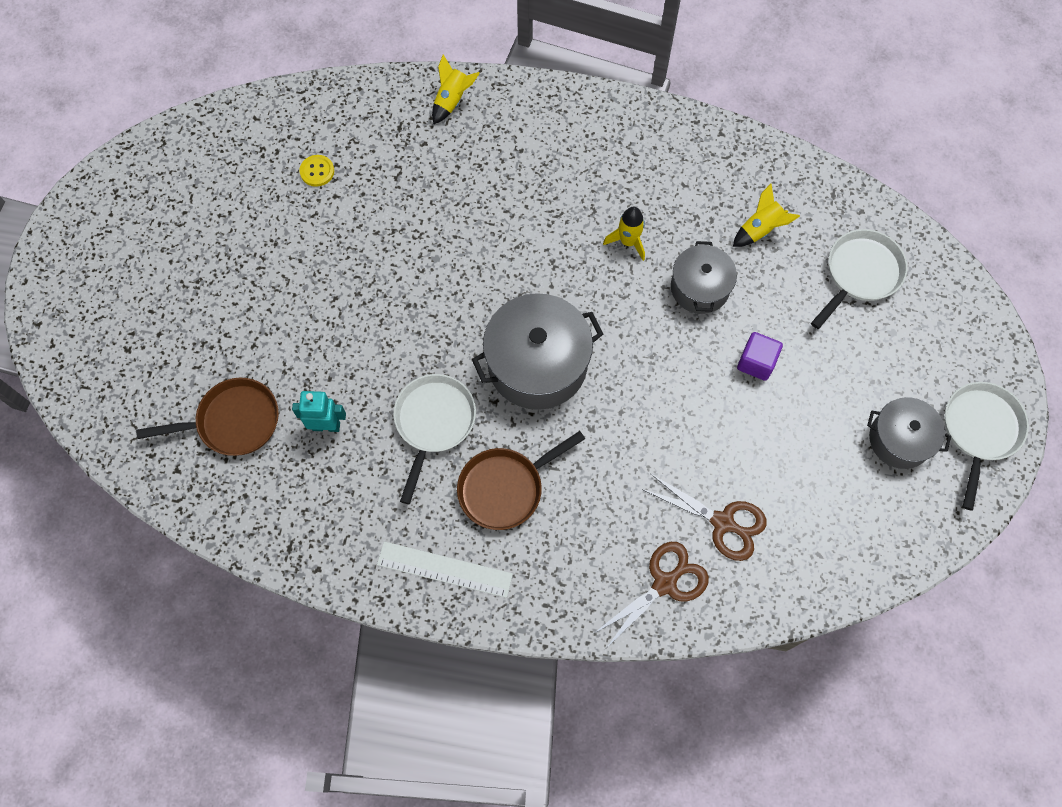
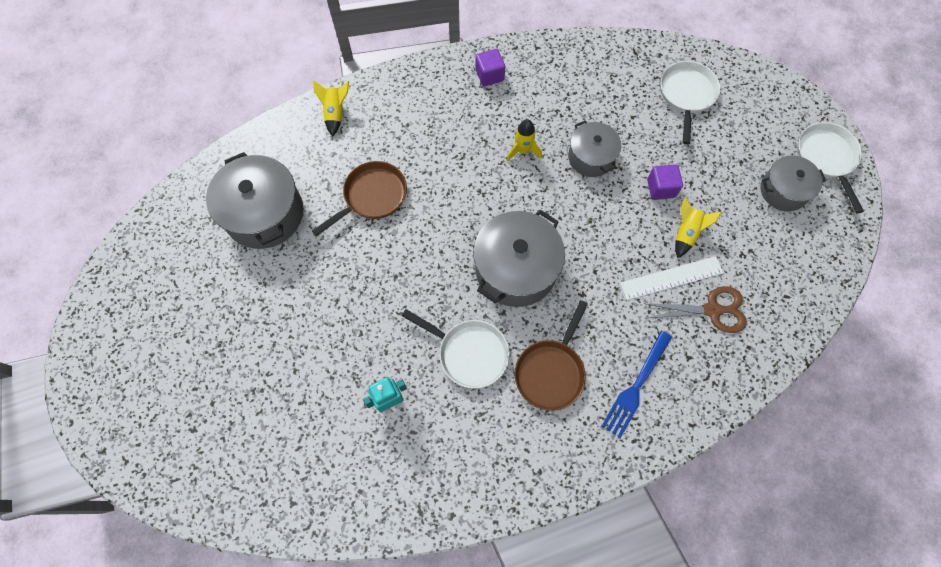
camera: 30 degrees left, 0 degrees up
(233, 421) = (315, 438): brown pan -> brown pan (372, 197)
(317, 171) = (264, 214): yellow button -> grey pot
(433, 423) = (469, 353): white pan -> white pan turned 135 degrees clockwise
(444, 569) = (546, 458): white ruler -> white ruler (671, 278)
(585, 553) = (636, 386): none -> blue fork
(646, 139) = (489, 75): none -> purple cube
(665, 583) = (703, 375): brown scissors -> none
(760, 229) = (604, 98): yellow rocket -> yellow rocket (686, 233)

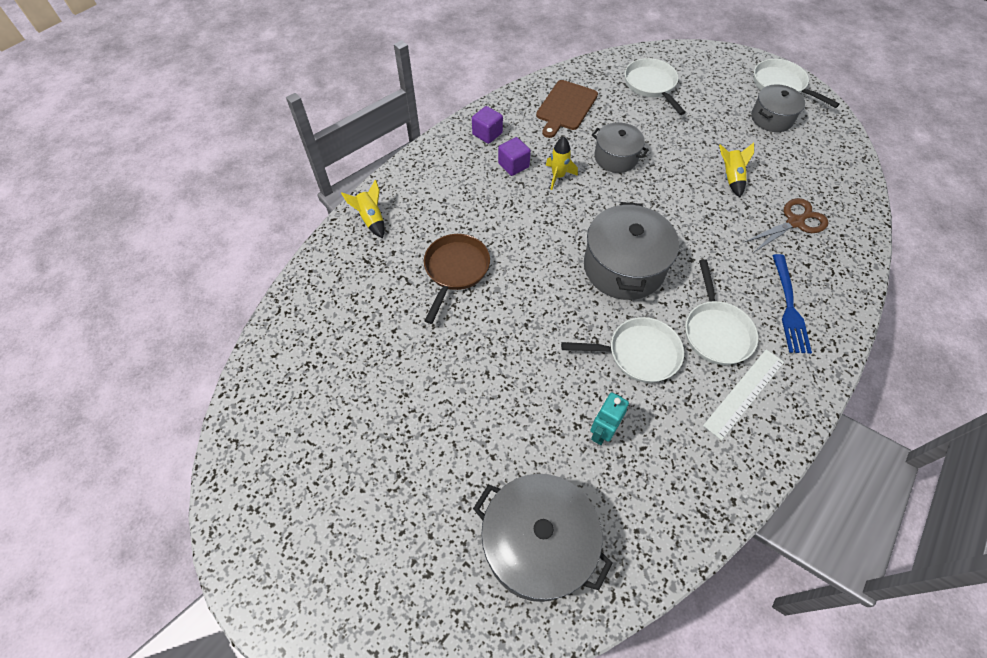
camera: 30 degrees left, 10 degrees down
(264, 214) = (361, 333): grey pot -> grey pot (537, 544)
(551, 371) = (716, 331): brown pan -> white pan
(583, 81) = (565, 107): none -> brown cutting board
(661, 188) = (686, 155): purple cube -> purple cube (513, 165)
(671, 278) = (747, 214): white ruler -> white ruler (744, 393)

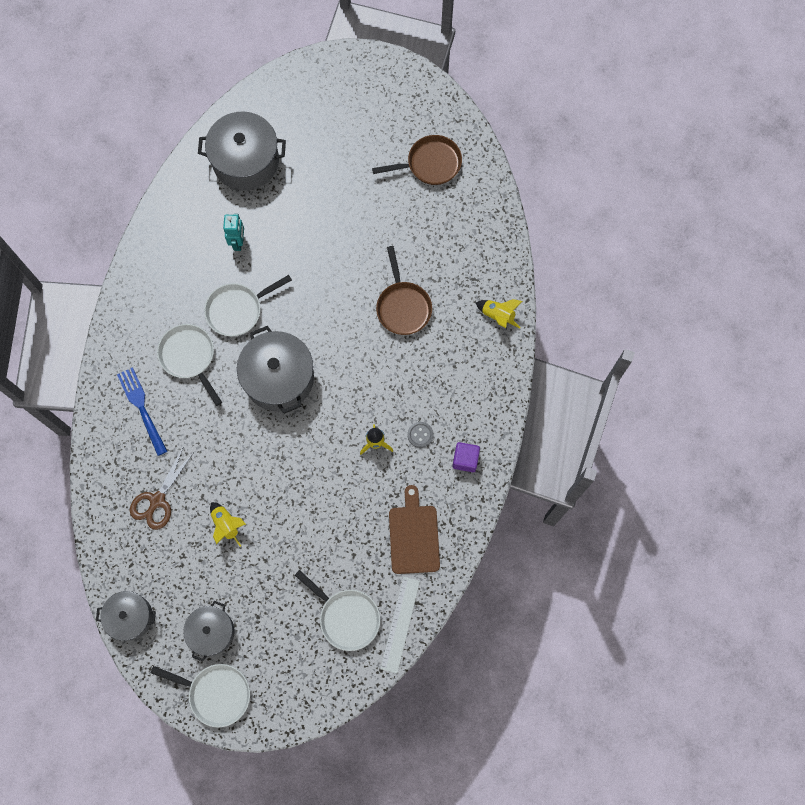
camera: 150 degrees right, 15 degrees up
(311, 404) = (430, 164): none -> brown pan
(513, 165) = (420, 435): purple cube -> grey button
(616, 157) = (337, 494): grey pot -> grey pot (130, 617)
(744, 393) = (155, 318): white ruler -> white ruler (400, 624)

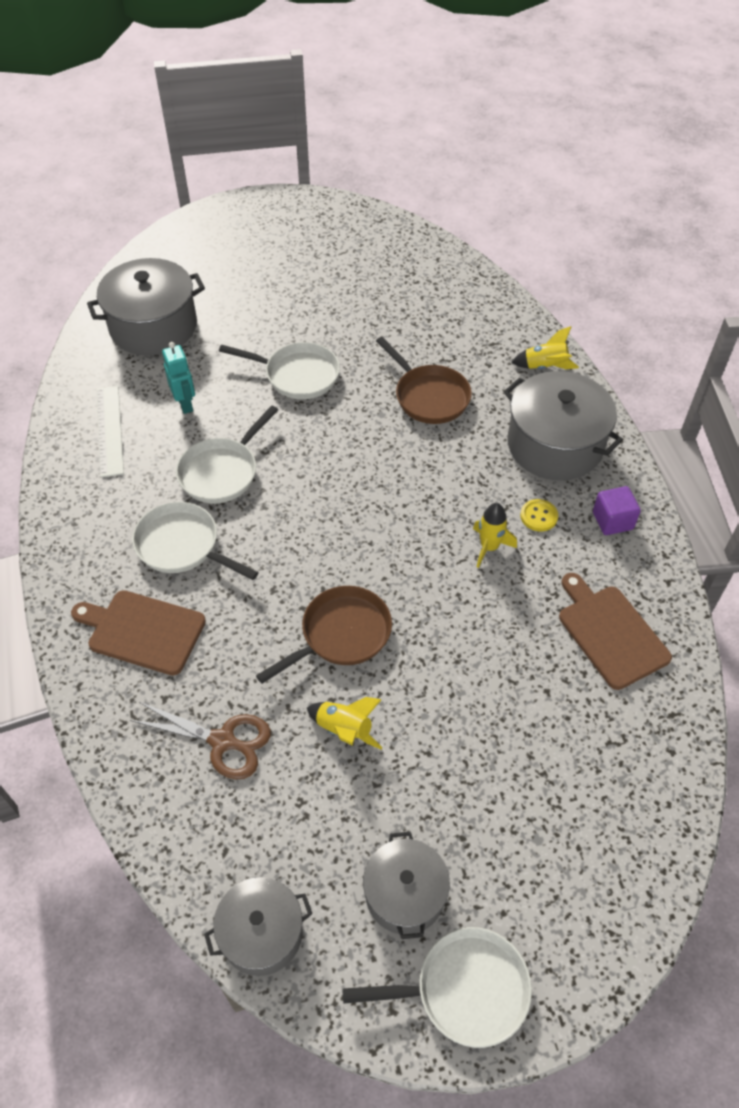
camera: 25 degrees left, 20 degrees down
(142, 408) = (142, 631): blue fork -> brown cutting board
(157, 500) = (223, 741): brown scissors -> brown scissors turned 75 degrees counterclockwise
(278, 378) = (318, 524): grey pot -> grey pot (554, 445)
(346, 617) = (590, 778): white pan -> white pan (297, 375)
(400, 624) = (670, 753): white ruler -> white ruler (109, 430)
(420, 435) = (538, 516): grey button -> yellow button
(430, 164) = (374, 263): brown pan -> brown pan (341, 634)

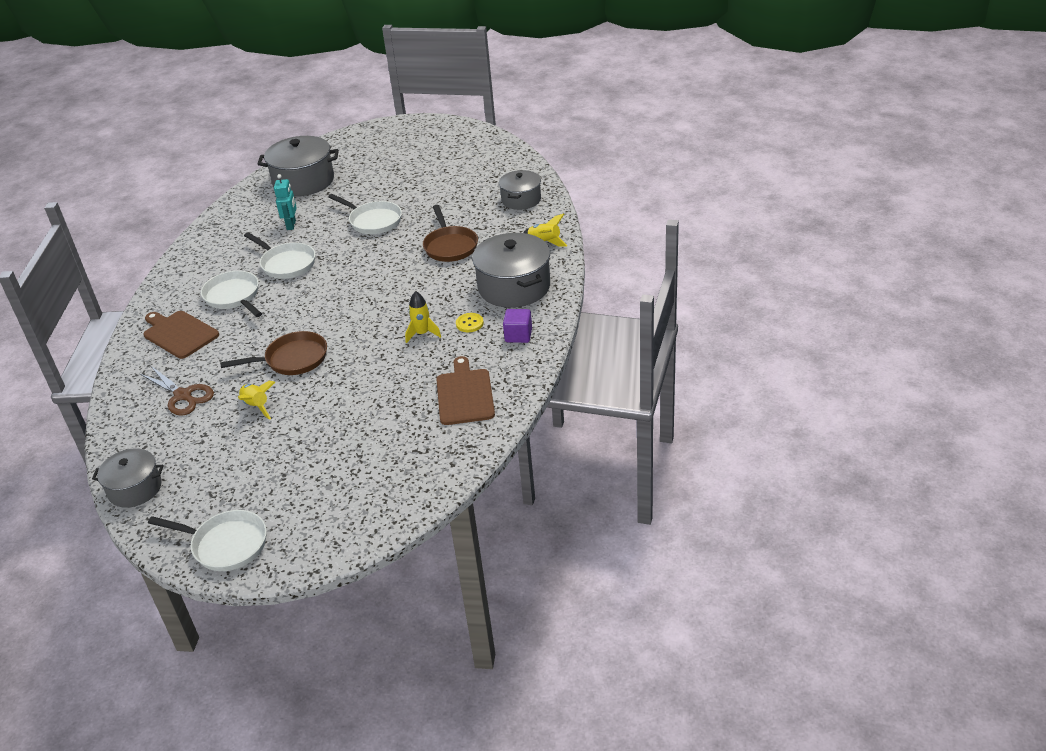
camera: 25 degrees right, 15 degrees down
(109, 430) = (236, 231): white ruler -> none
(222, 472) = (286, 264): white pan -> white pan turned 105 degrees counterclockwise
(405, 894) = (228, 492): grey pot -> grey pot (521, 199)

